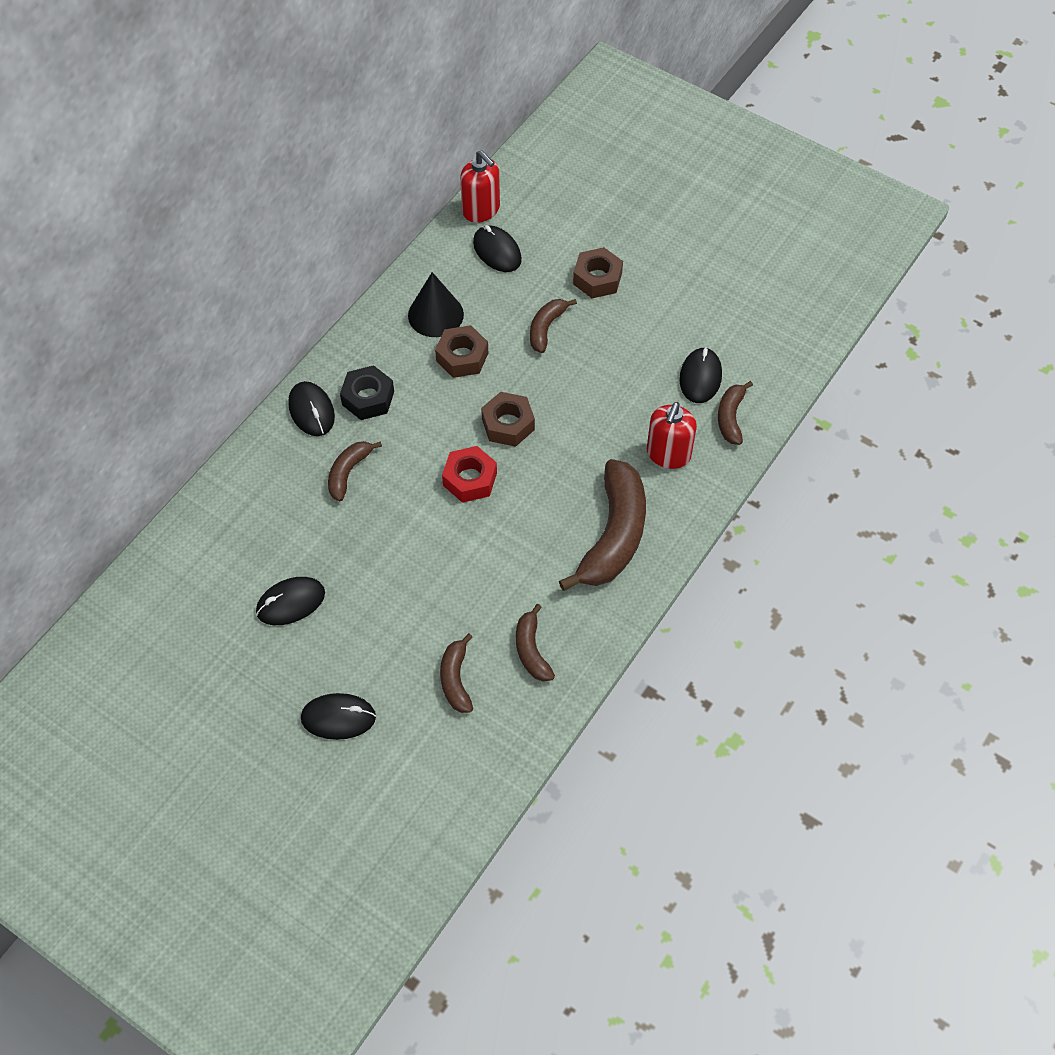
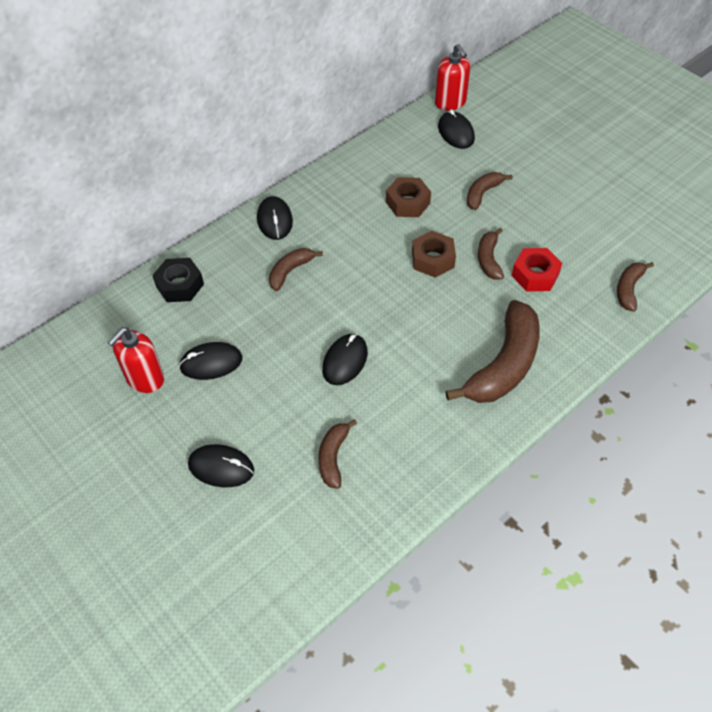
camera: 15 degrees right, 5 degrees down
(368, 398) = (322, 219): black nut -> black nut (180, 285)
(435, 315) = (394, 169): black cone -> none
(470, 479) = (389, 295): red nut -> red nut (535, 275)
(531, 650) = (407, 446): brown banana -> brown banana (488, 259)
(597, 278) = (534, 165): brown nut -> none
(668, 454) = (567, 308): red soap dispenser -> red soap dispenser (145, 378)
(700, 377) = (607, 253): black mouse -> black mouse (345, 361)

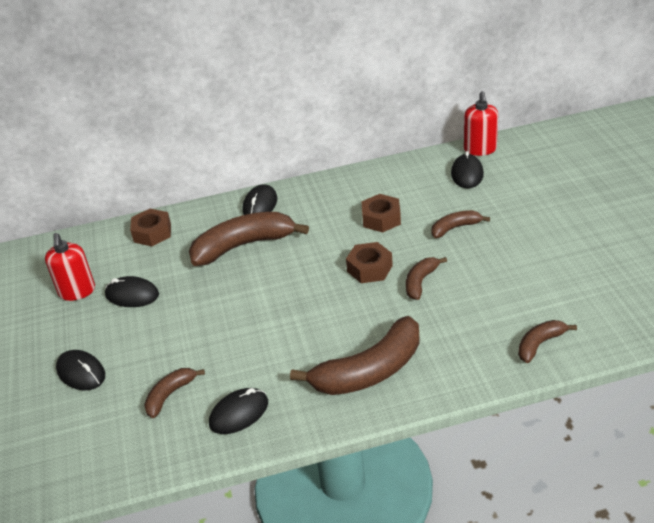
camera: 30 degrees right, 15 degrees down
(145, 378) = (77, 291): red soap dispenser -> red soap dispenser turned 75 degrees counterclockwise
(180, 285) = (152, 233): black nut -> brown nut
(290, 271) = (243, 246): brown banana -> brown banana, size x1.95
(345, 361) = (235, 325): black mouse -> black mouse (239, 413)
(535, 275) = (455, 306): red nut -> none

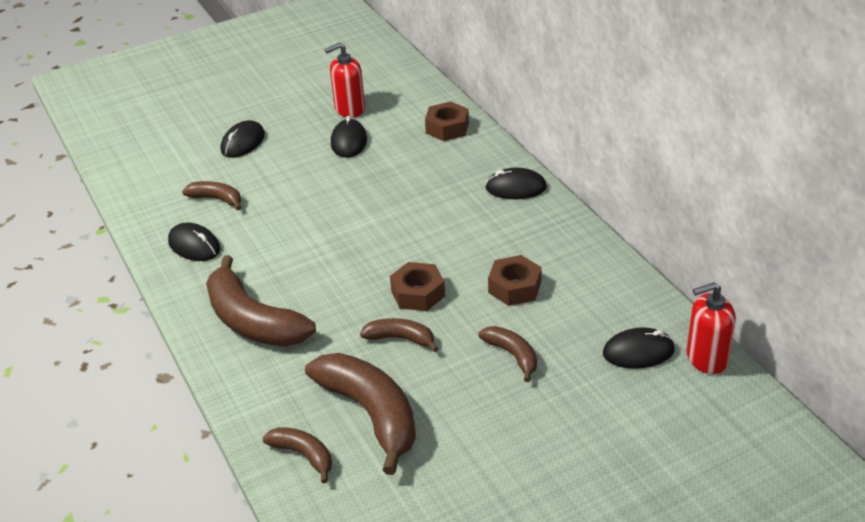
camera: 75 degrees right, 0 degrees up
(243, 246) = (439, 192): brown banana -> brown banana (371, 414)

